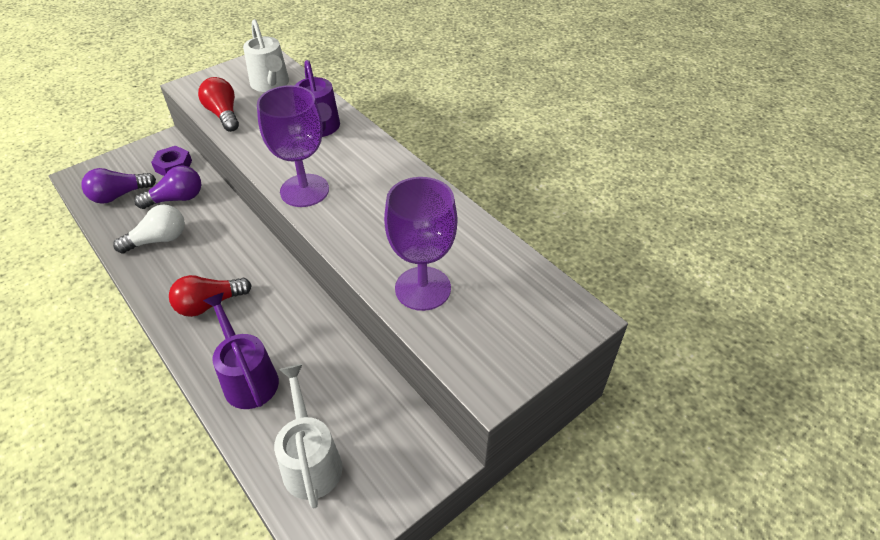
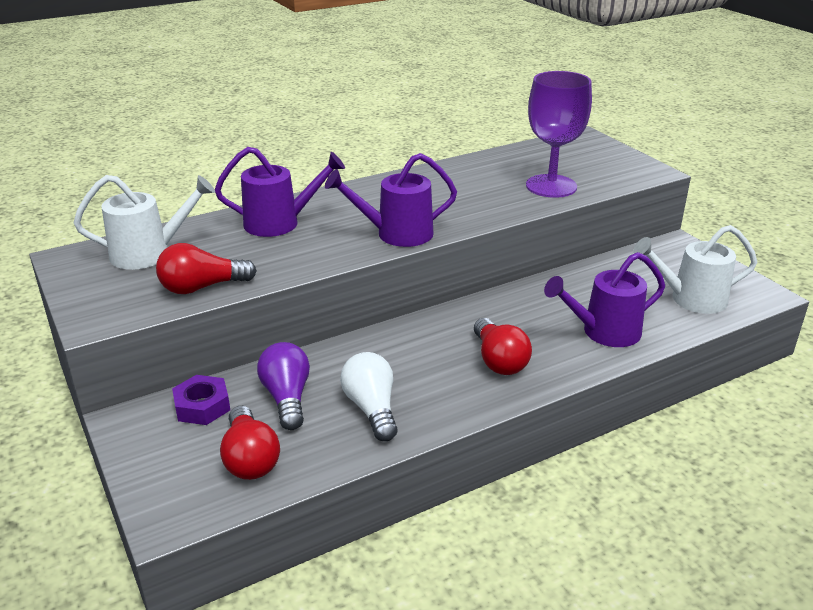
camera: 80 degrees left, 15 degrees down
(119, 195) = (250, 458): purple light bulb -> red light bulb
(304, 190) = (396, 234): purple goblet -> purple watering can

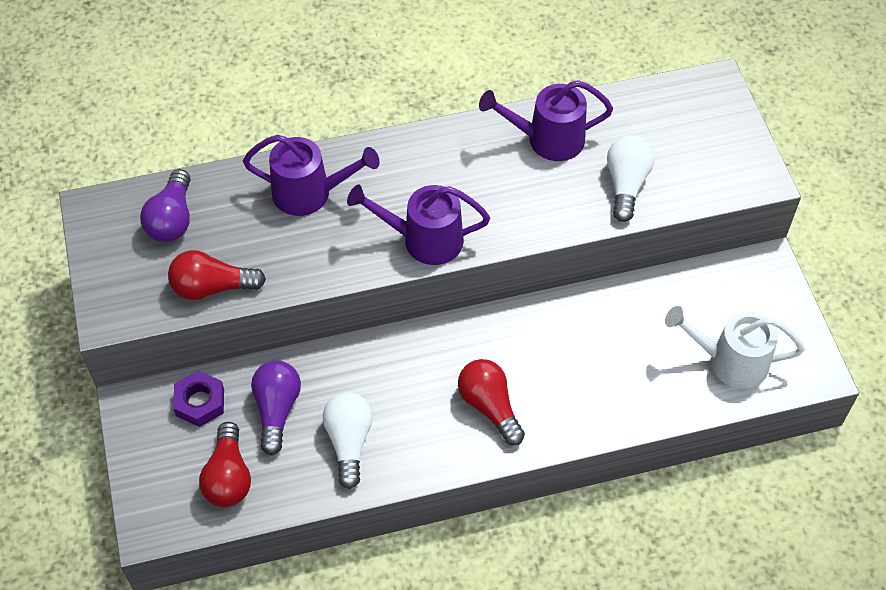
camera: 15 degrees right, 25 degrees up
(150, 253) = (172, 219): white watering can -> purple light bulb
(499, 360) = (489, 406): red light bulb -> red light bulb turned 150 degrees clockwise
(551, 186) = (626, 184): purple goblet -> white light bulb
(603, 332) = (611, 391): purple watering can -> purple watering can (546, 139)

